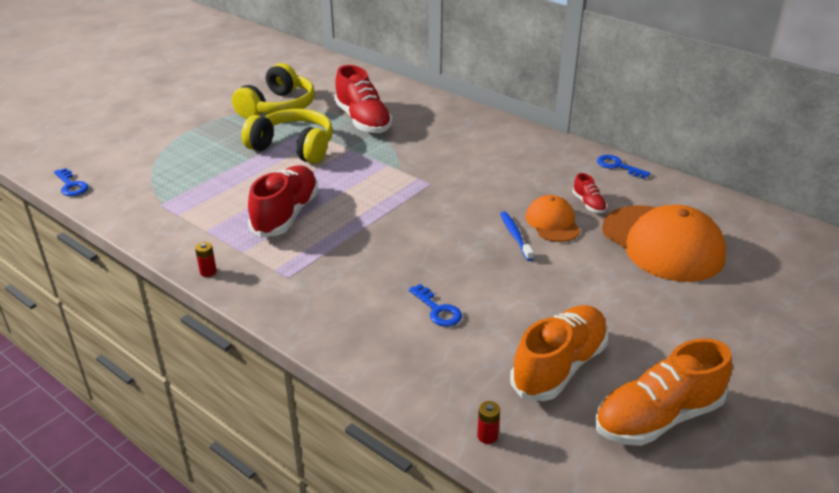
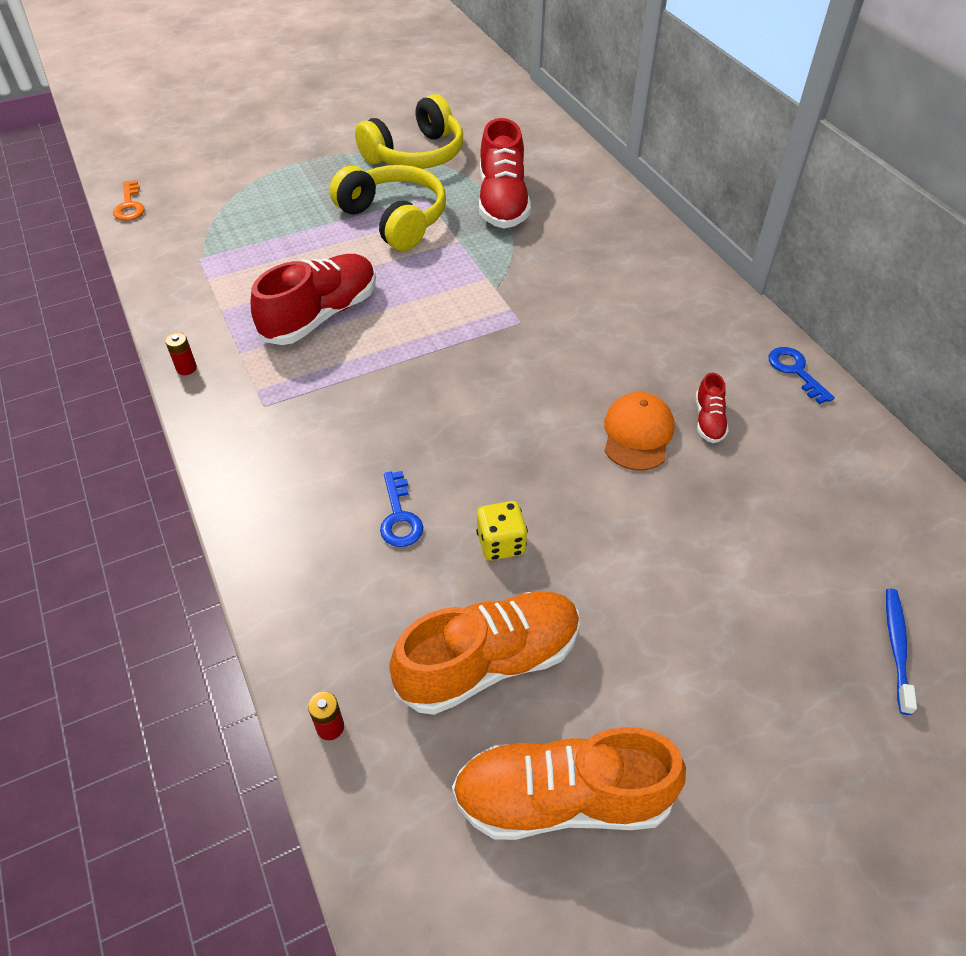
camera: 25 degrees right, 15 degrees up
(71, 185) = (129, 205): blue key -> orange key
(515, 236) = (573, 438): blue toothbrush -> blue toothbrush (896, 647)
(515, 303) = (501, 543): none -> yellow dice
(662, 243) = (770, 520): orange cap -> none

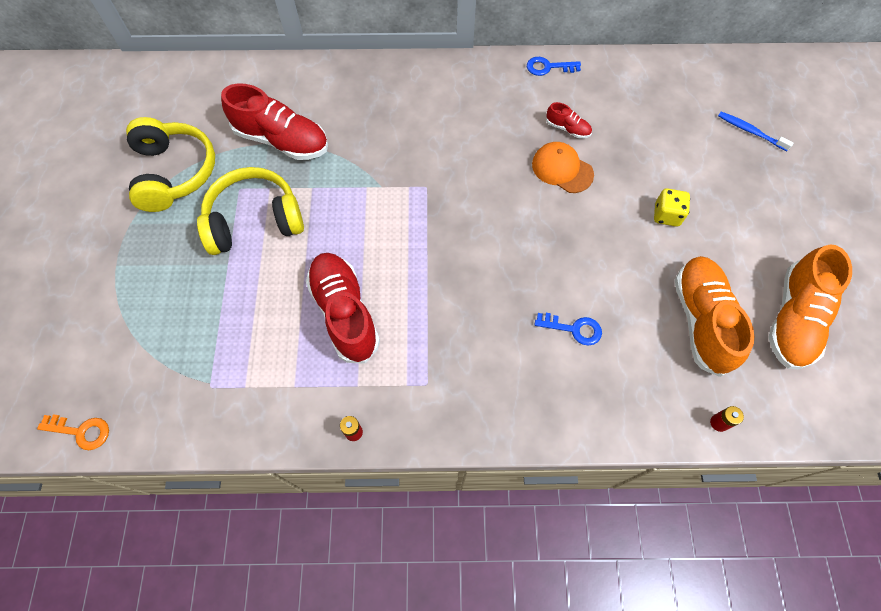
camera: 65 degrees left, 15 degrees up
(501, 543) = (618, 279): yellow dice -> yellow dice (666, 215)

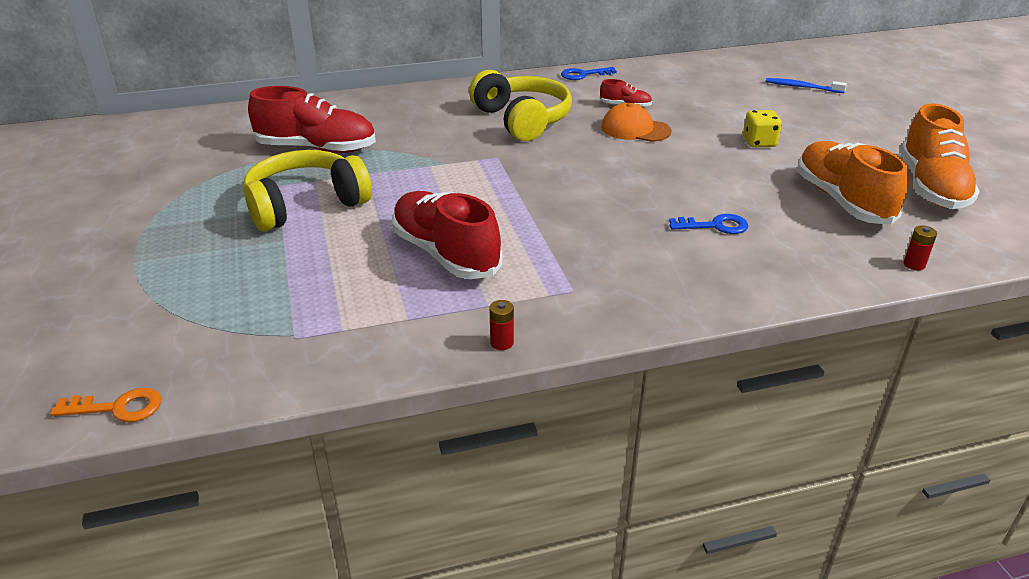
camera: 15 degrees left, 30 degrees down
(174, 173) = (191, 185): yellow headphones -> yellow headphones (522, 120)

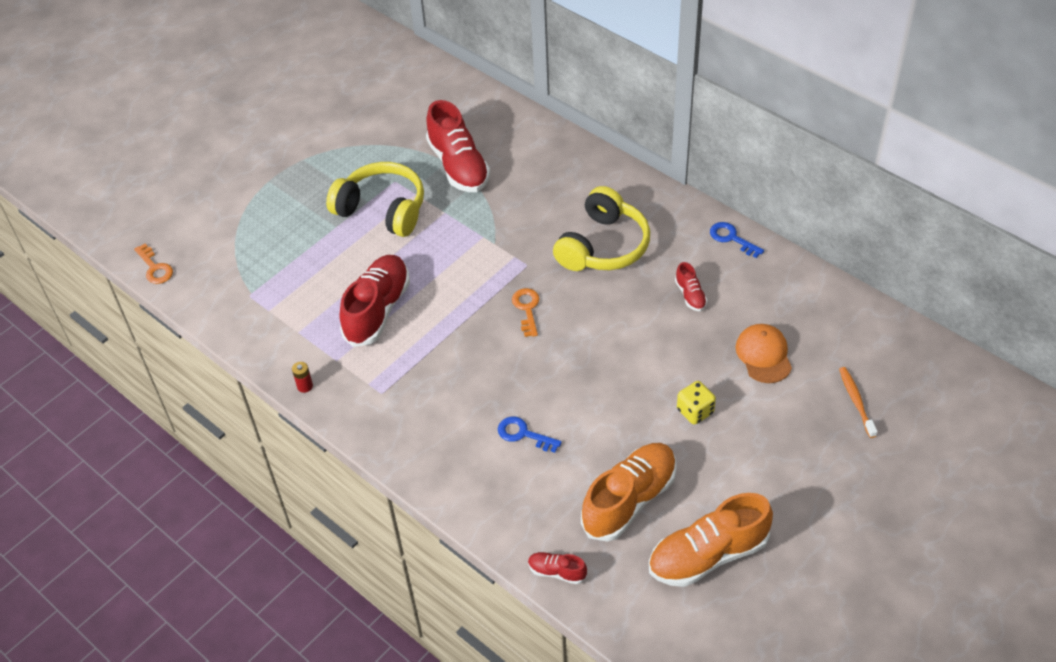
camera: 60 degrees right, 15 degrees up
(552, 174) = (527, 309): none -> orange key
(635, 129) = (649, 321): orange cap -> orange cap (763, 355)
(715, 226) = (523, 434): blue key -> blue key turned 150 degrees clockwise
(802, 87) = (856, 401): blue toothbrush -> orange toothbrush
(914, 264) = (557, 572): red battery -> red shoe

